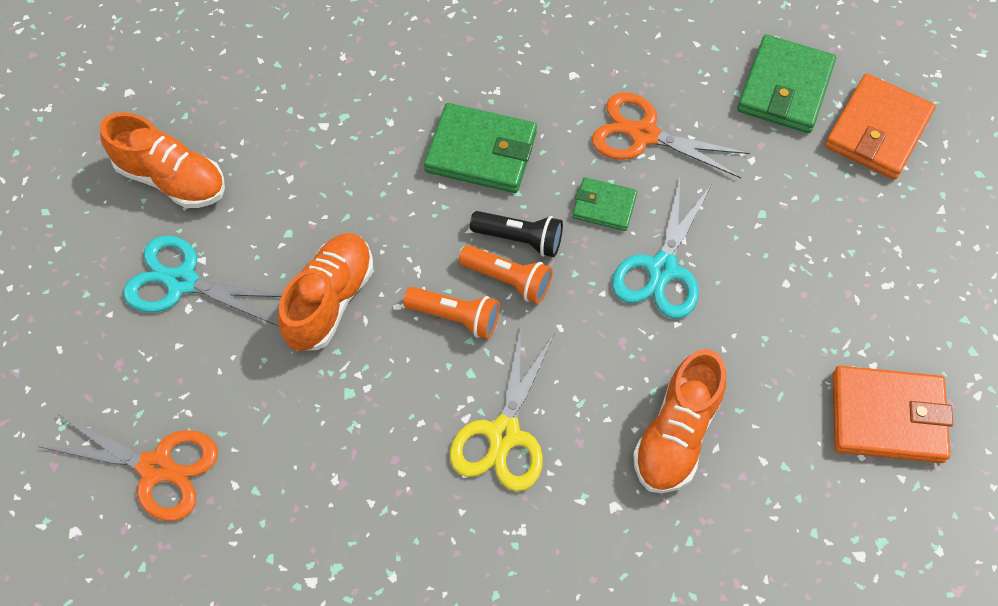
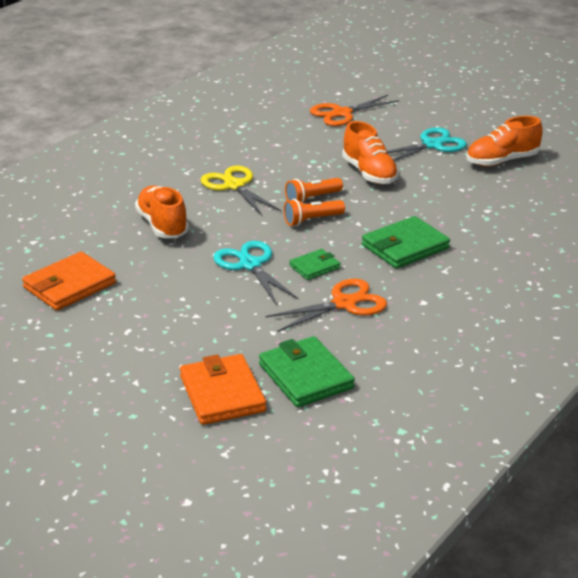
camera: 130 degrees right, 30 degrees down
(520, 239) = (331, 233): black flashlight -> none

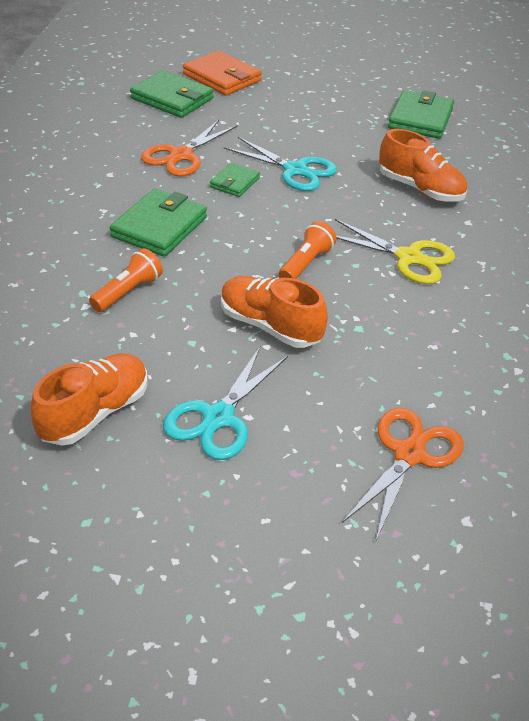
camera: 150 degrees right, 10 degrees up
(69, 285) = (420, 119): orange wallet -> green wallet
(312, 220) = (281, 234): orange flashlight -> orange flashlight (128, 292)

